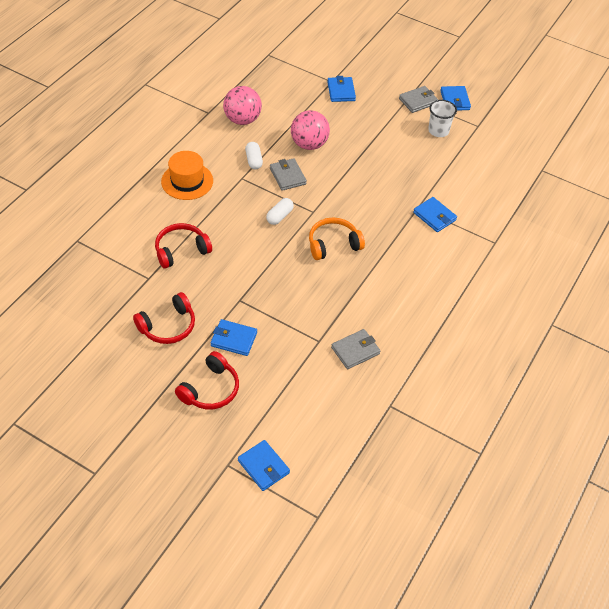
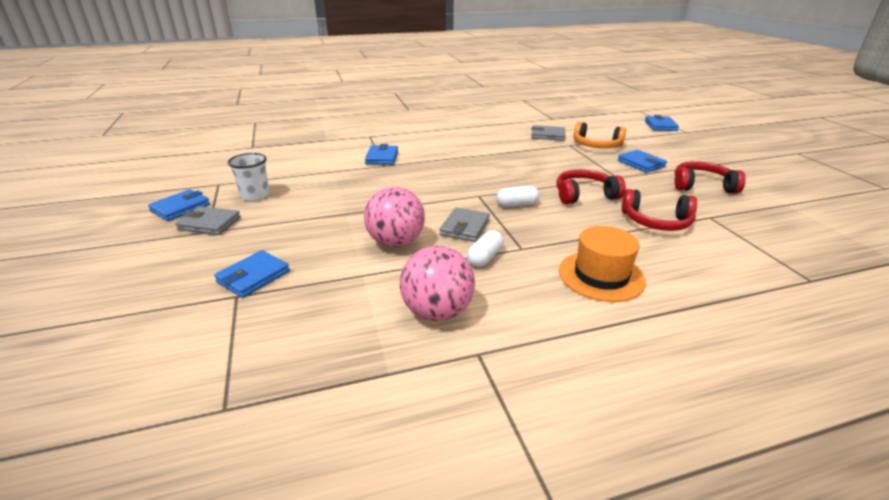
camera: 135 degrees left, 20 degrees down
(210, 389) = (680, 153): red headphones -> red headphones (584, 195)
(333, 244) = (491, 174): orange headphones -> orange headphones (596, 145)

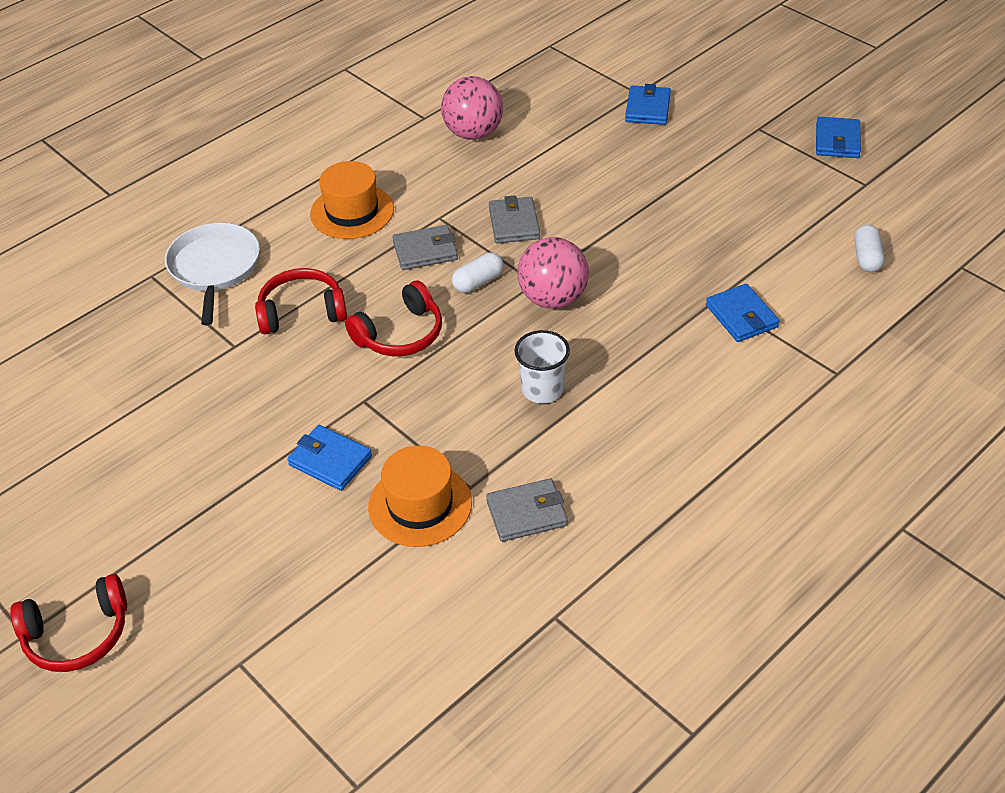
camera: 155 degrees right, 15 degrees up
(209, 224) = (772, 136): grey wallet -> grey wallet (425, 251)
(255, 195) = (793, 184): white cup -> white cup (542, 389)
(396, 242) = (566, 180): pink ball -> pink ball (553, 299)
(485, 257) = (468, 194): white capsule -> white capsule (867, 257)
(596, 145) = (420, 505): orange headphones -> orange hat
(660, 126) = (297, 679): blue wallet -> none
(702, 186) = (234, 423): red headphones -> red headphones (77, 634)
(743, 268) = (214, 268): none -> white pan

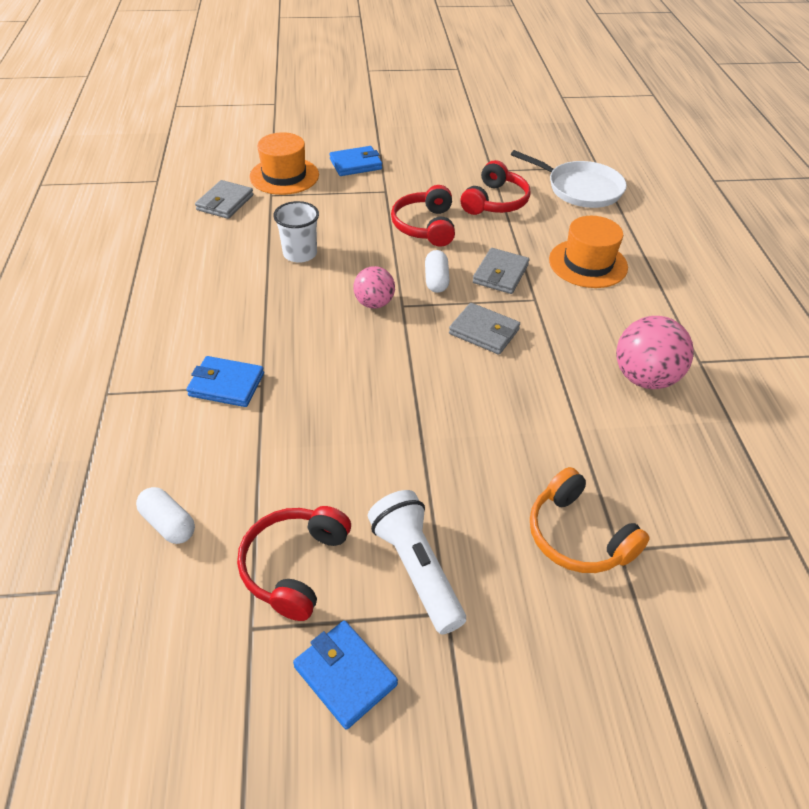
camera: 125 degrees right, 0 degrees up
(77, 634) = (349, 79): red headphones -> red headphones (295, 566)
(553, 299) = (374, 303): pink ball -> pink ball, size x0.63
(647, 108) = (578, 535): blue wallet -> orange headphones
(750, 151) = (415, 569): none -> white flashlight

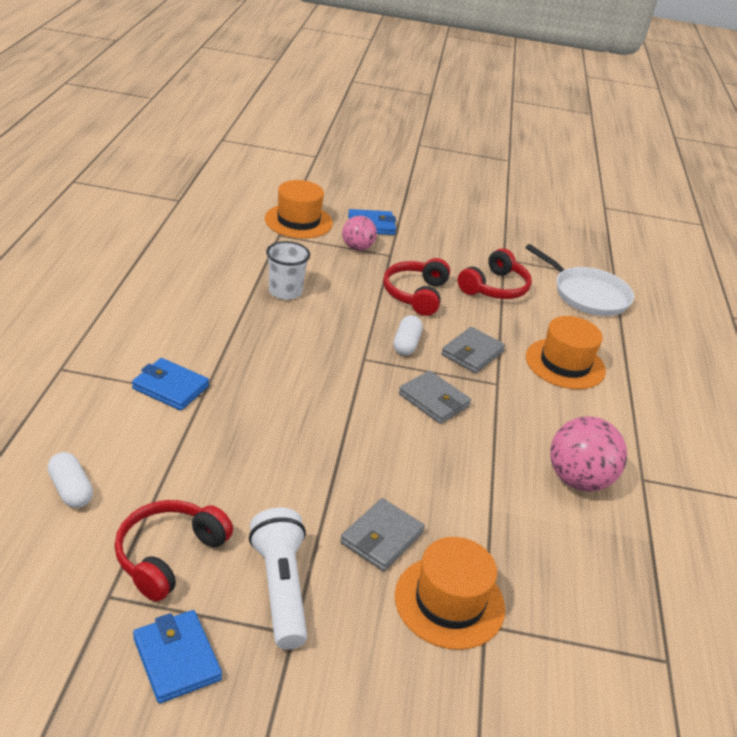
camera: 10 degrees right, 10 degrees down
(225, 203) = (233, 232): grey wallet -> grey wallet (381, 538)
(374, 303) = (337, 351): pink ball -> pink ball (357, 248)
(578, 535) = (449, 602): orange headphones -> orange hat

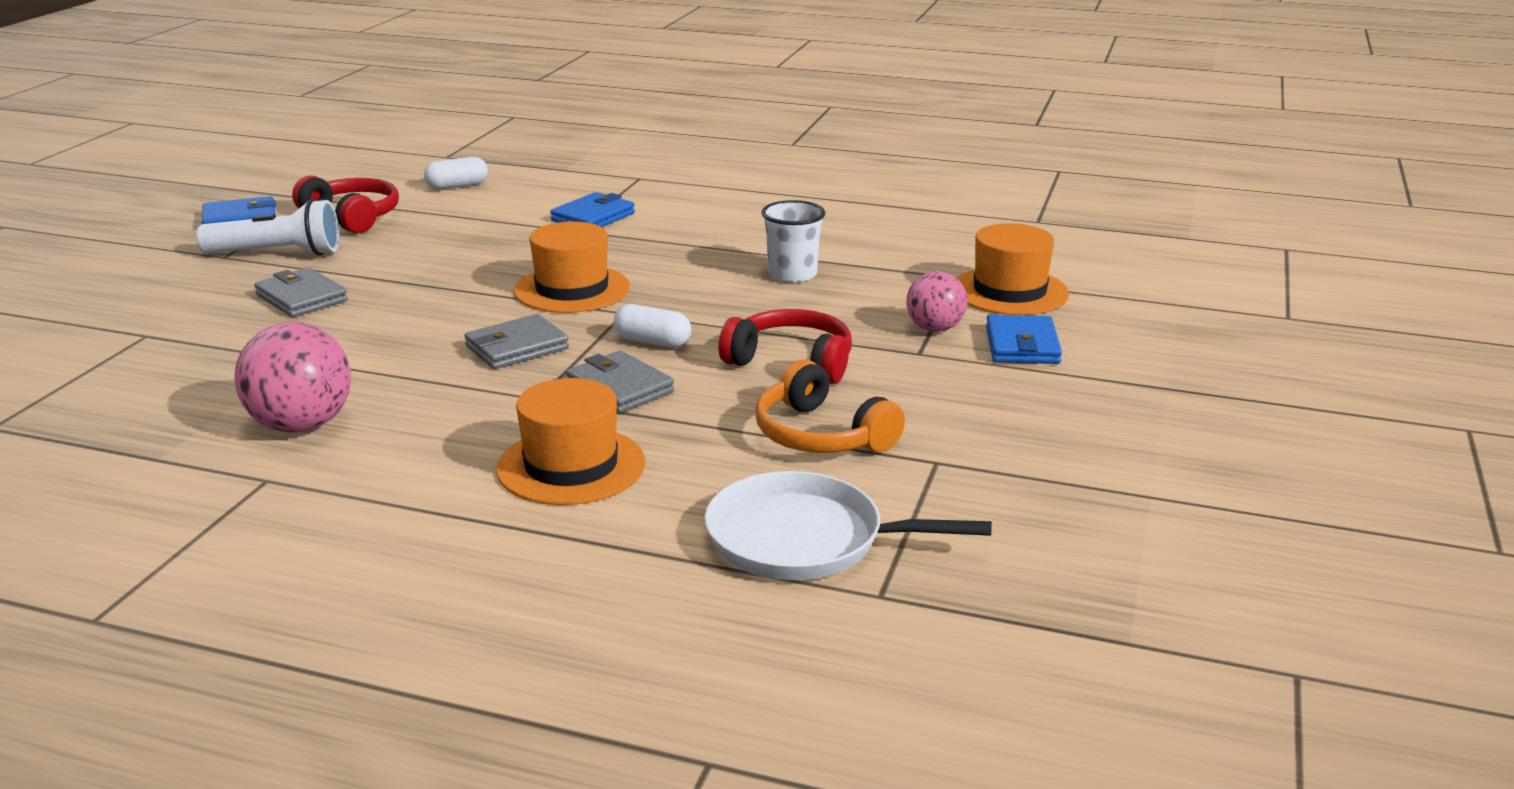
camera: 105 degrees right, 10 degrees down
(449, 602) = (190, 321): orange hat -> orange hat (572, 289)
(494, 287) = (821, 435): red headphones -> orange headphones
(587, 295) = (804, 539): white pan -> white pan turned 45 degrees clockwise

